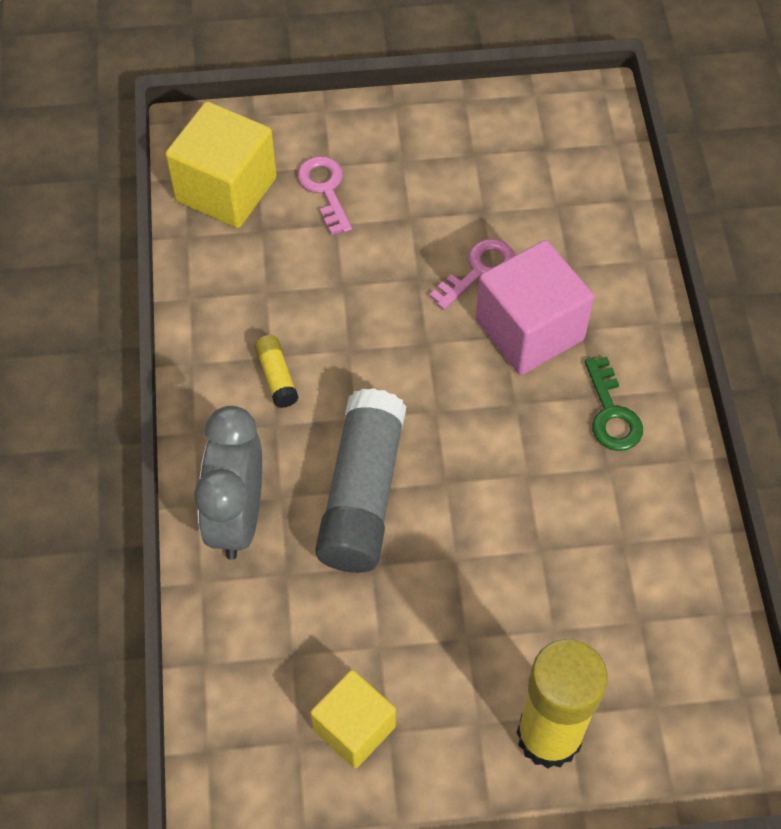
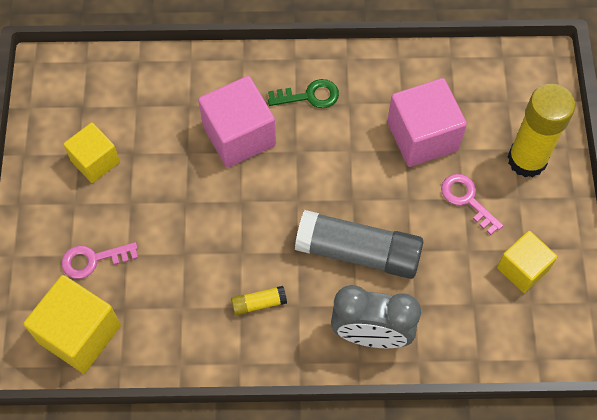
camera: 85 degrees left, 5 degrees up
(465, 172) = (95, 161): none -> yellow cube
(479, 271) = (185, 161): pink key -> pink key (467, 200)
(567, 574) = (422, 136): none -> pink cube

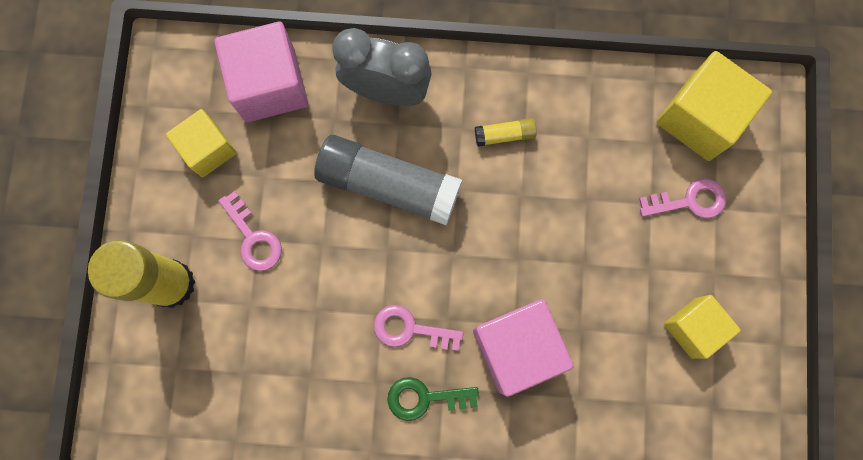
camera: 175 degrees left, 15 degrees up
(326, 142) = (410, 329): none -> pink key
(422, 136) = (291, 327): pink cube -> pink cube (270, 85)

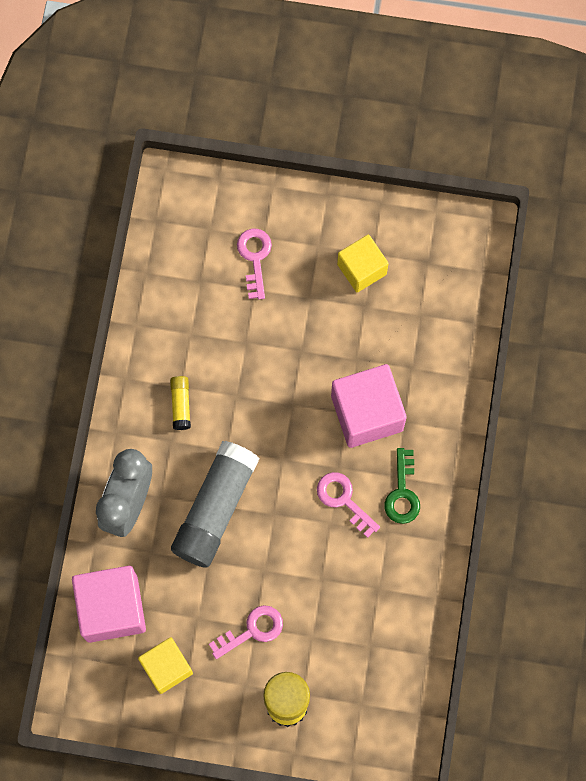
camera: 85 degrees left, 5 degrees down
(410, 329) = (344, 500): pink key -> pink key turned 120 degrees clockwise
(700, 118) = (183, 239): yellow cube -> none

